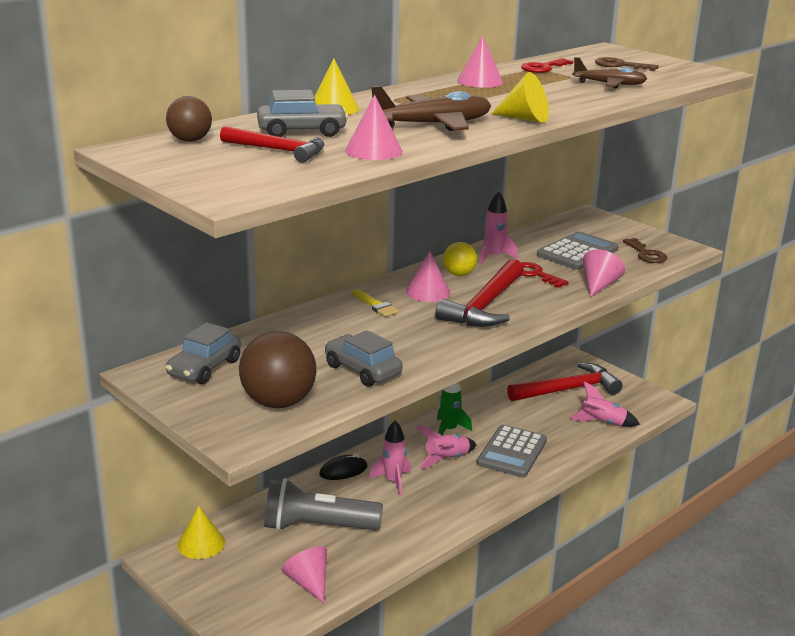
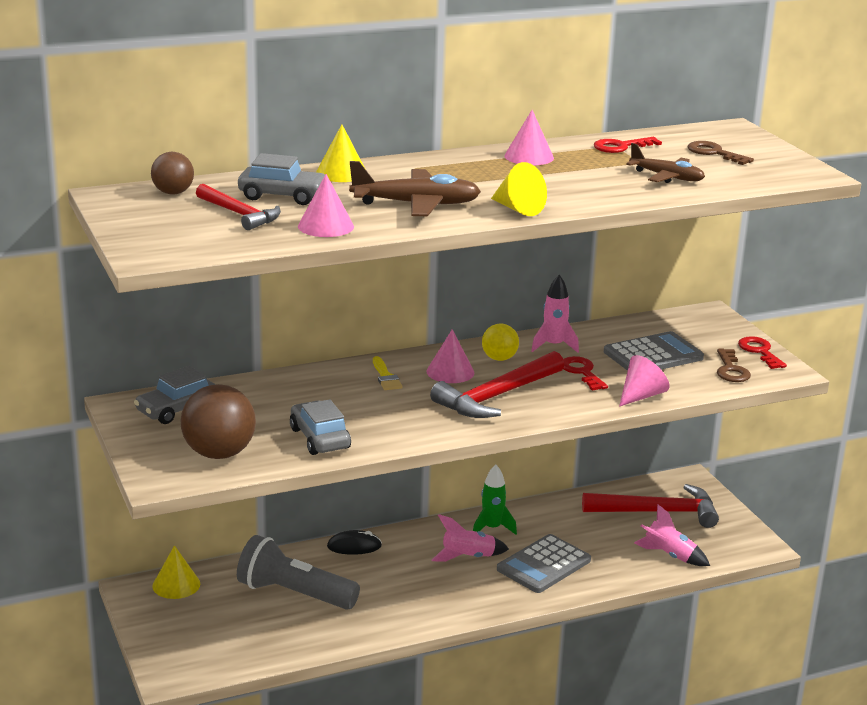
camera: 20 degrees right, 0 degrees up
(308, 582) = (253, 642): pink cone -> none
(393, 481) = (397, 567): pink rocket -> none
(653, 237) = (759, 351): none -> red key

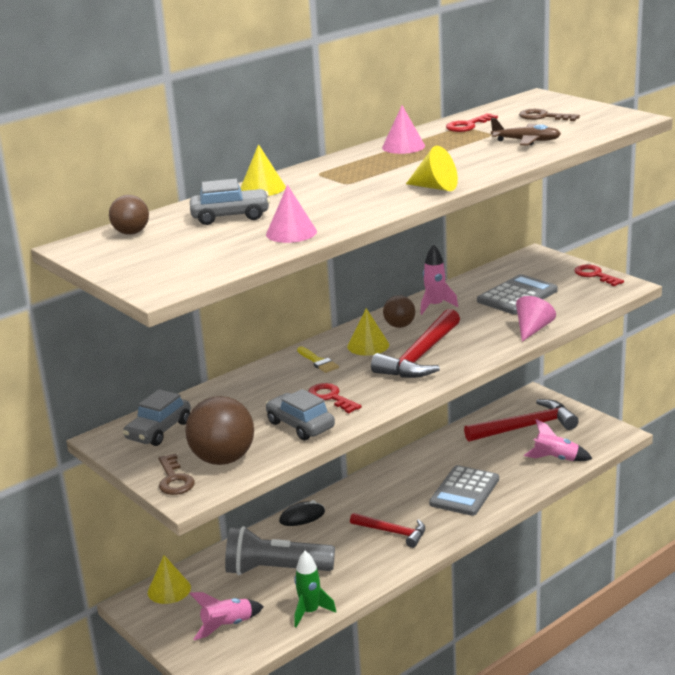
camera: 15 degrees left, 0 degrees up
(239, 214) = (207, 238): red hammer -> red hammer (392, 532)
(416, 204) = (350, 200): brown plane -> none
(450, 372) = (368, 345): pink cone -> yellow cone
(468, 557) = (400, 501): pink rocket -> pink rocket (227, 626)
(492, 528) = (405, 473): green rocket -> green rocket (310, 612)
(499, 358) = (399, 326): yellow ball -> brown ball
(582, 372) = (472, 321): red key -> red key (330, 397)
(731, 370) = (584, 294): brown key -> brown key (174, 479)

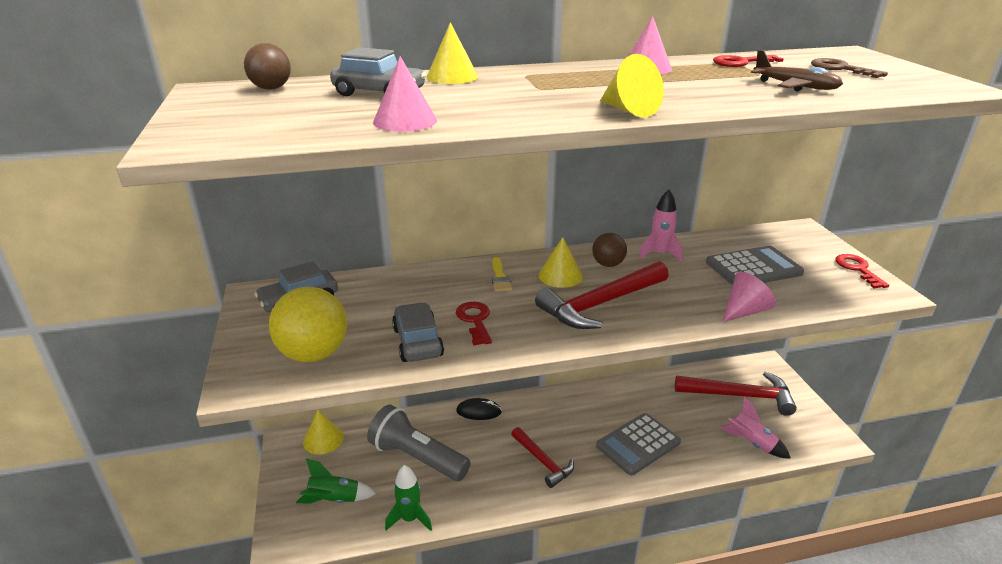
camera: 25 degrees right, 5 degrees up
(174, 479) = (251, 360): brown key -> none
(223, 459) = (314, 354): brown ball -> yellow ball
(227, 626) = (334, 500): pink rocket -> green rocket

